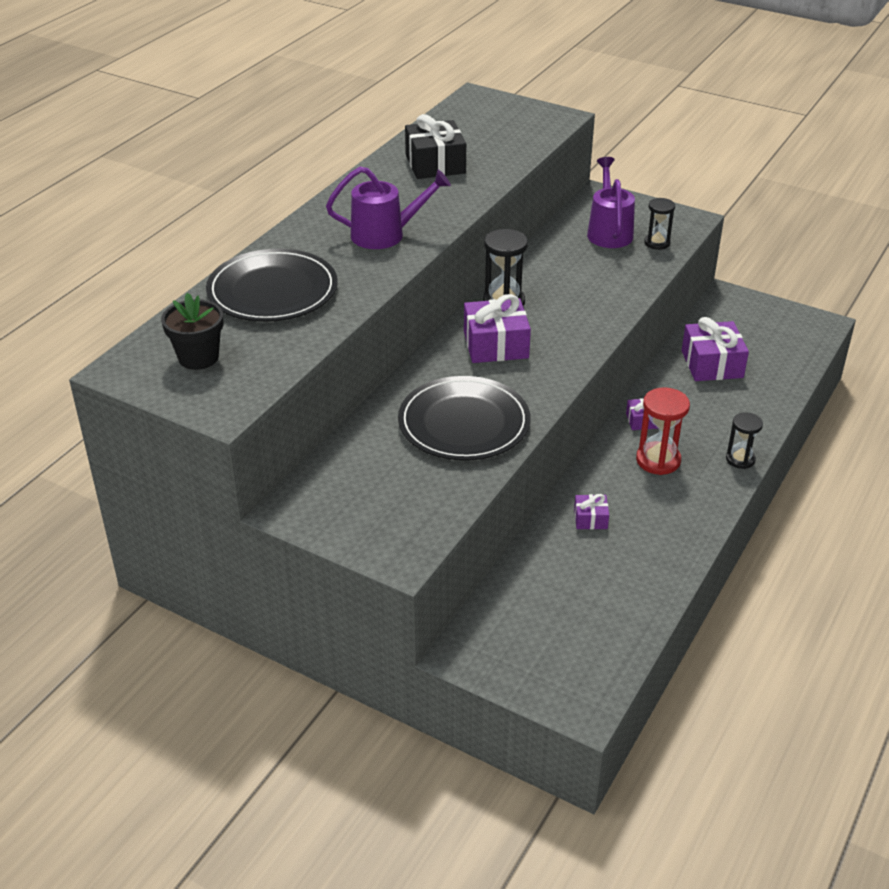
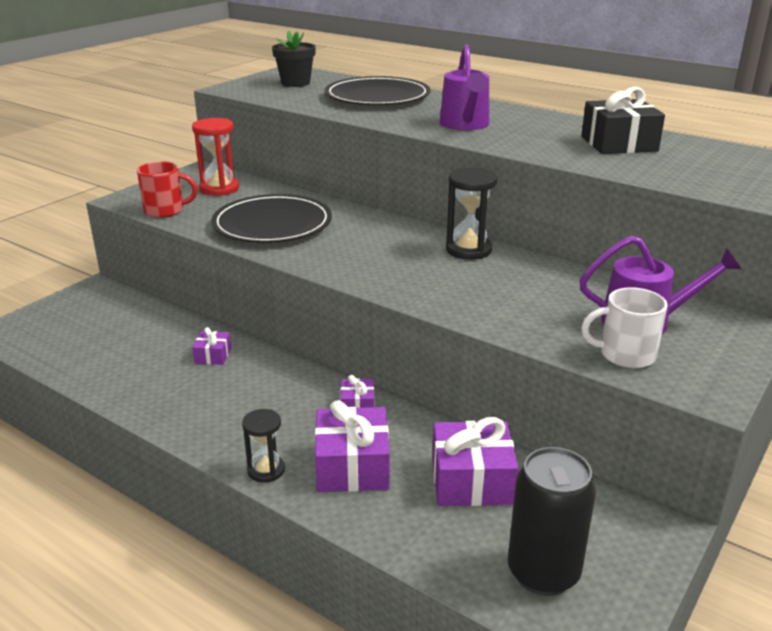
camera: 95 degrees right, 10 degrees down
(436, 513) = (165, 210): none -> red mug
(496, 345) = (390, 242): purple gift -> purple gift (352, 466)
(657, 243) = (625, 355): black hourglass -> white mug
(658, 460) = (285, 407): red hourglass -> red hourglass (219, 189)
(782, 339) = (543, 573): none -> black can

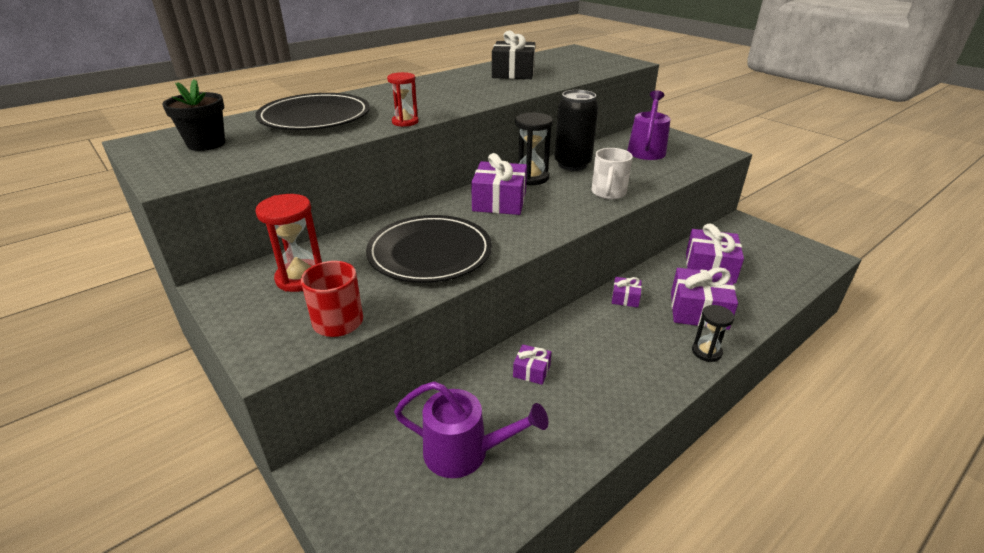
camera: 75 degrees left, 5 degrees up
(387, 123) = (405, 122): none -> red hourglass
(393, 240) = (499, 201): none -> purple gift
(465, 125) = (437, 100): purple watering can -> purple watering can (466, 452)
(543, 573) = (784, 261): black can -> black can (572, 164)
(625, 355) = (684, 161): white mug -> white mug (608, 193)

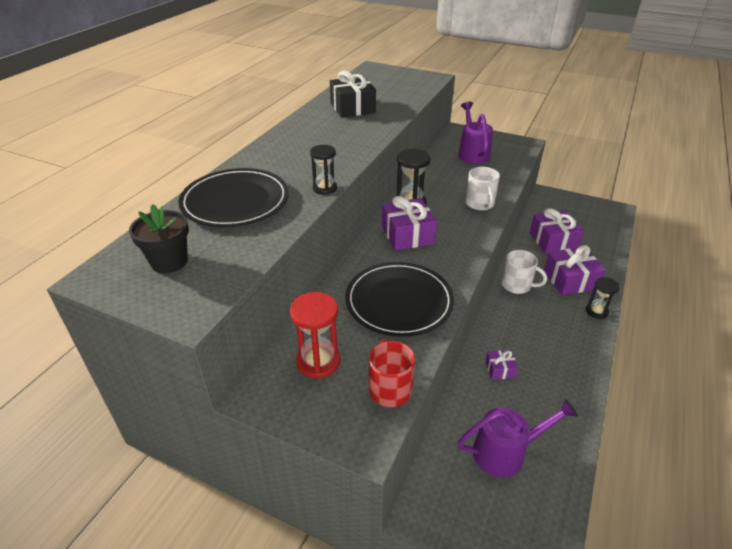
camera: 25 degrees left, 5 degrees up
(405, 122) = (324, 188): red hourglass -> black hourglass
(572, 164) = (430, 182): black can -> none
(625, 298) = (517, 285): purple gift -> white mug

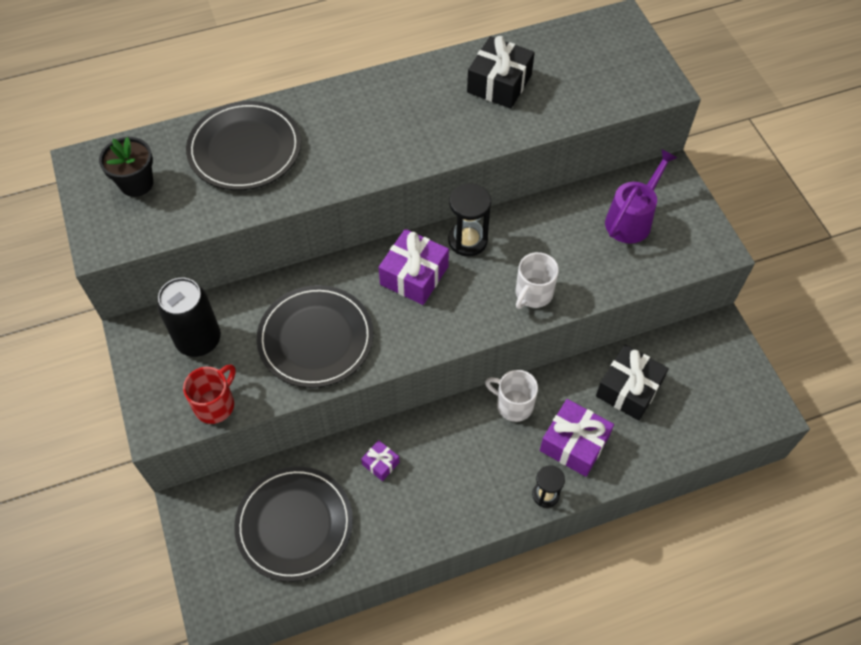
camera: 45 degrees right, 20 degrees up
(318, 361) = (199, 340): red hourglass -> black can
(324, 188) = (327, 186): black hourglass -> none
(506, 452) = (294, 524): purple watering can -> black plate
(517, 285) = (513, 404): white mug -> white mug turned 135 degrees clockwise
(553, 241) = (628, 389): purple gift -> black gift

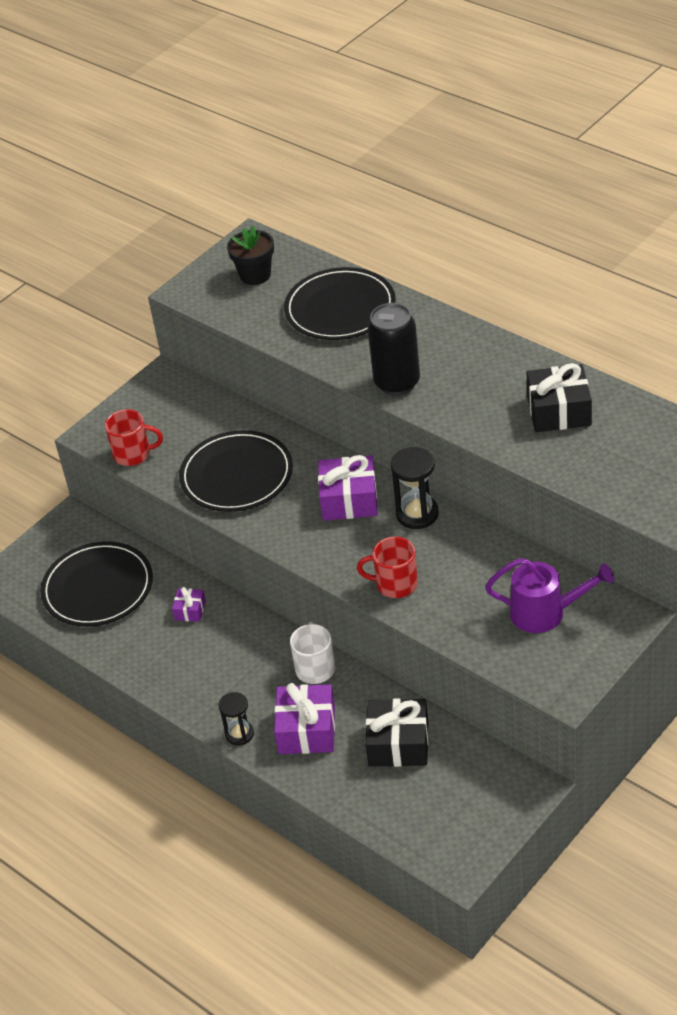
camera: 65 degrees right, 15 degrees down
(199, 340) = (183, 413): black can -> black can (397, 383)
(533, 294) = (395, 584): white mug -> red mug

